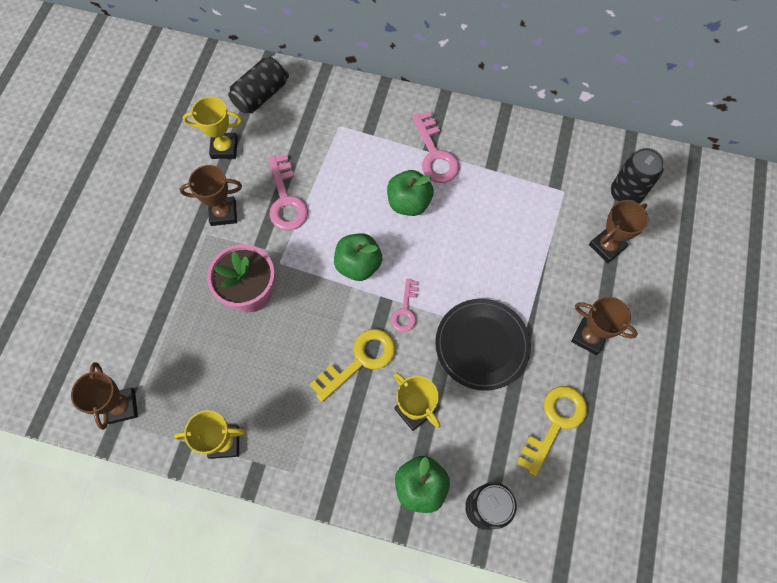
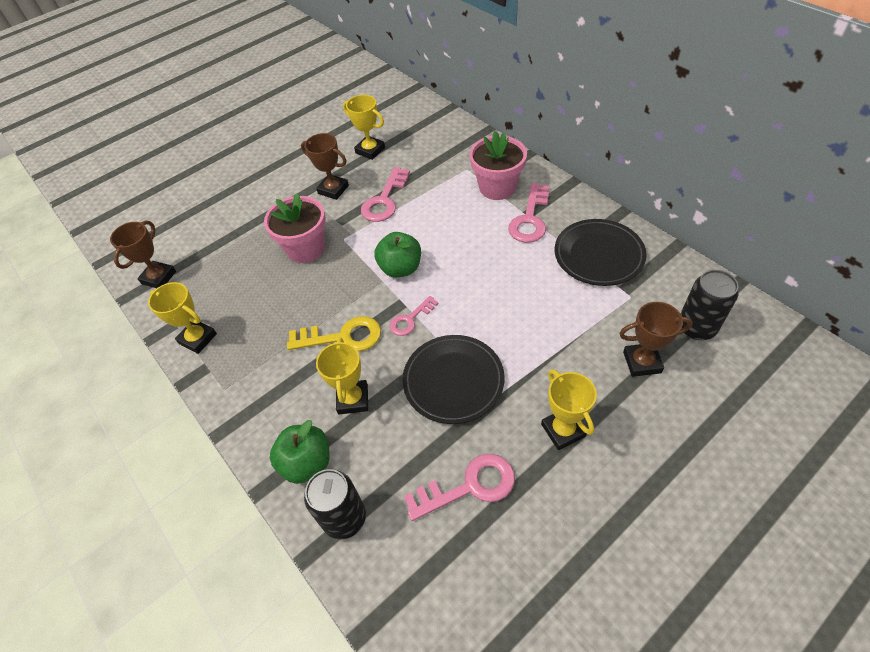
camera: 40 degrees right, 15 degrees down
(261, 95) = (425, 128): black can -> none
(382, 133) = (497, 187): none -> pink flower pot
(409, 203) = (479, 244): green apple -> none
(515, 163) = (598, 255): none -> black plate
(555, 423) = (469, 486): yellow key -> pink key
(589, 337) = (563, 430): brown trophy -> yellow trophy

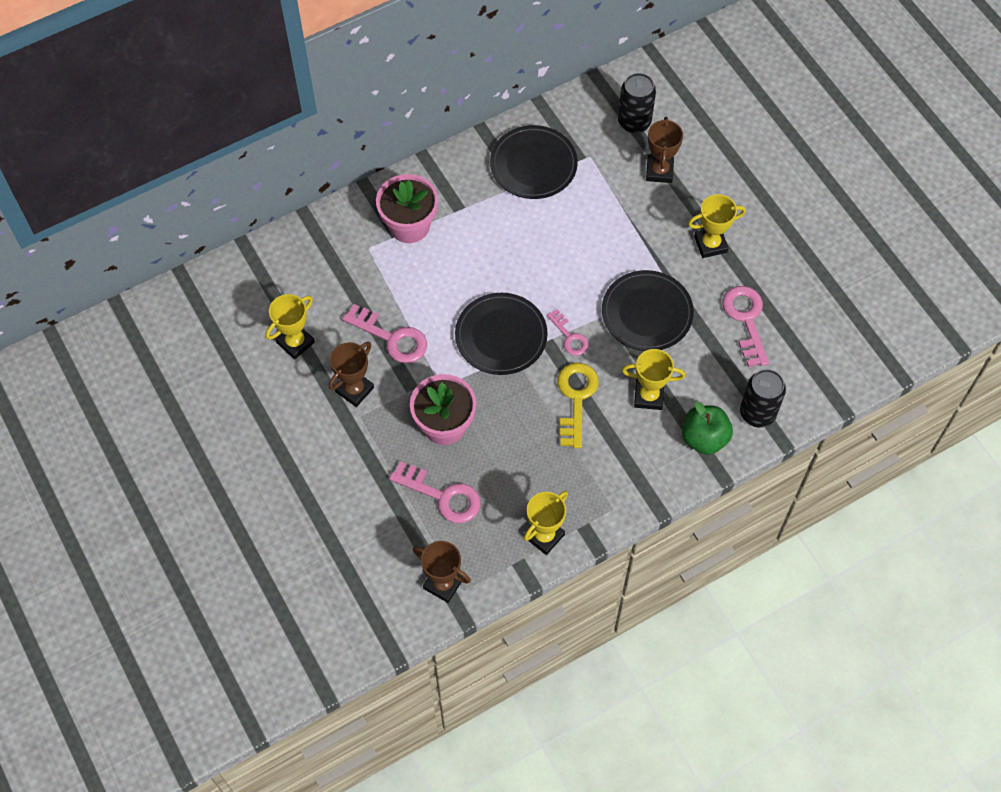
camera: 85 degrees left, 10 degrees up
(400, 268) = (501, 336): green apple -> black plate
(530, 219) = (467, 208): pink key -> pink key (442, 496)

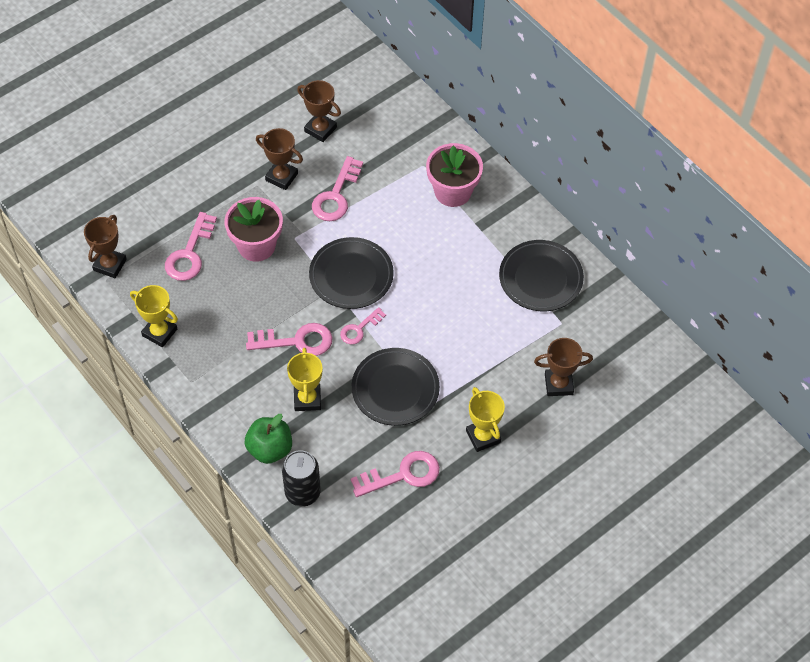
camera: 80 degrees right, 5 degrees down
(295, 342) = (320, 129): yellow trophy -> brown trophy
(576, 398) = (296, 341): yellow key -> pink key
(634, 122) = (612, 357): black can -> none

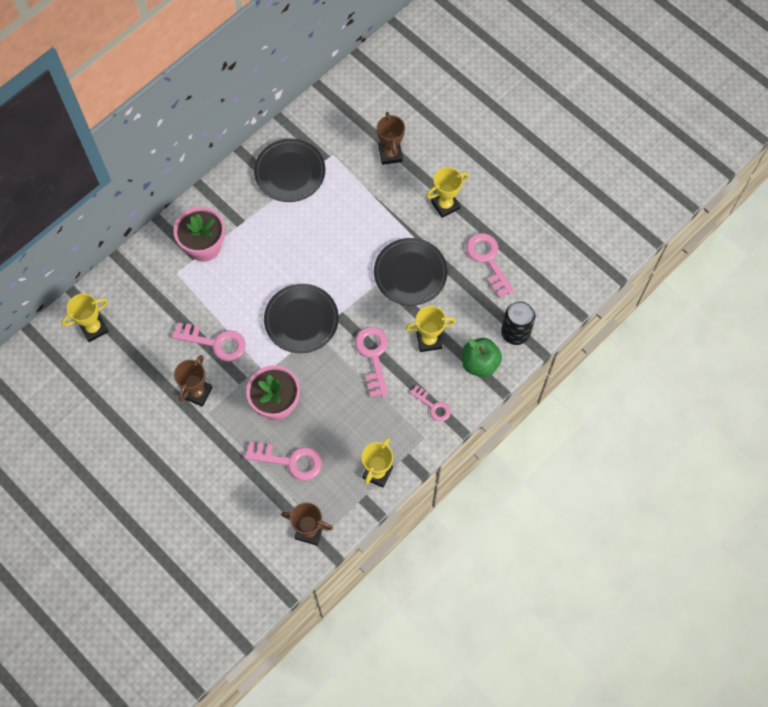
camera: 95 degrees left, 10 degrees up
(320, 129) = (139, 365): brown trophy -> none
(359, 329) = (355, 307): pink key -> pink key (433, 406)
(368, 93) = (94, 328): none -> yellow trophy

